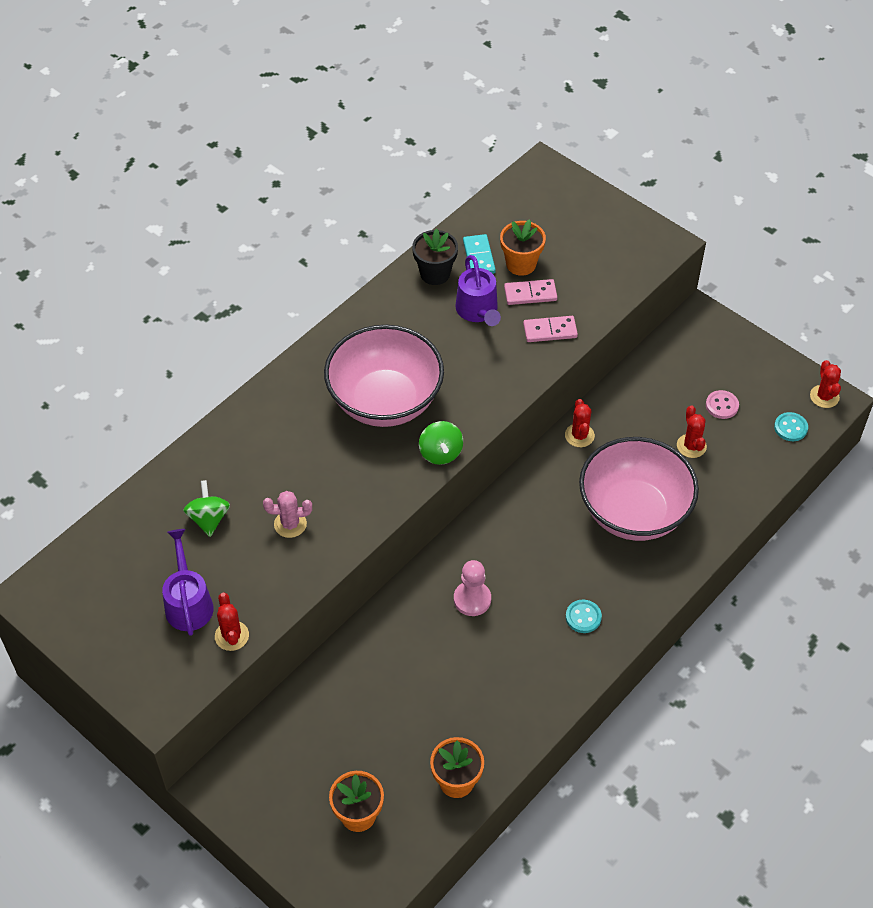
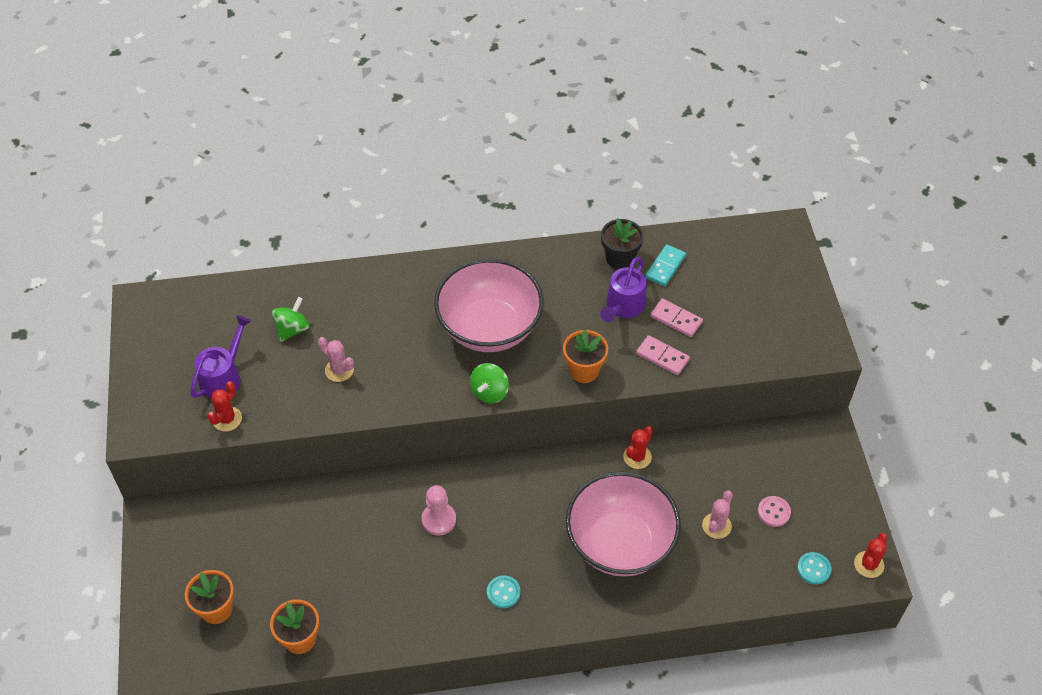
camera: 40 degrees right, 0 degrees up
(521, 264) = (692, 292): orange flower pot -> orange flower pot (584, 370)
(691, 446) = (716, 526): red cactus -> pink cactus

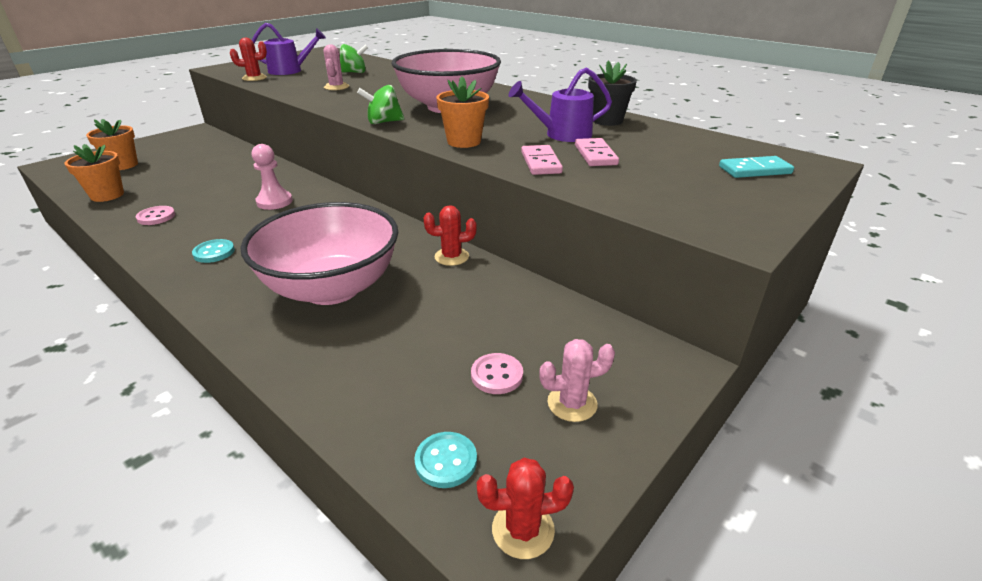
camera: 50 degrees right, 20 degrees down
(393, 613) = (156, 217): none -> pink button
(665, 267) = (640, 135): turquoise domino -> turquoise domino (754, 170)
(716, 526) = (423, 339): pink cactus -> pink cactus (572, 403)

